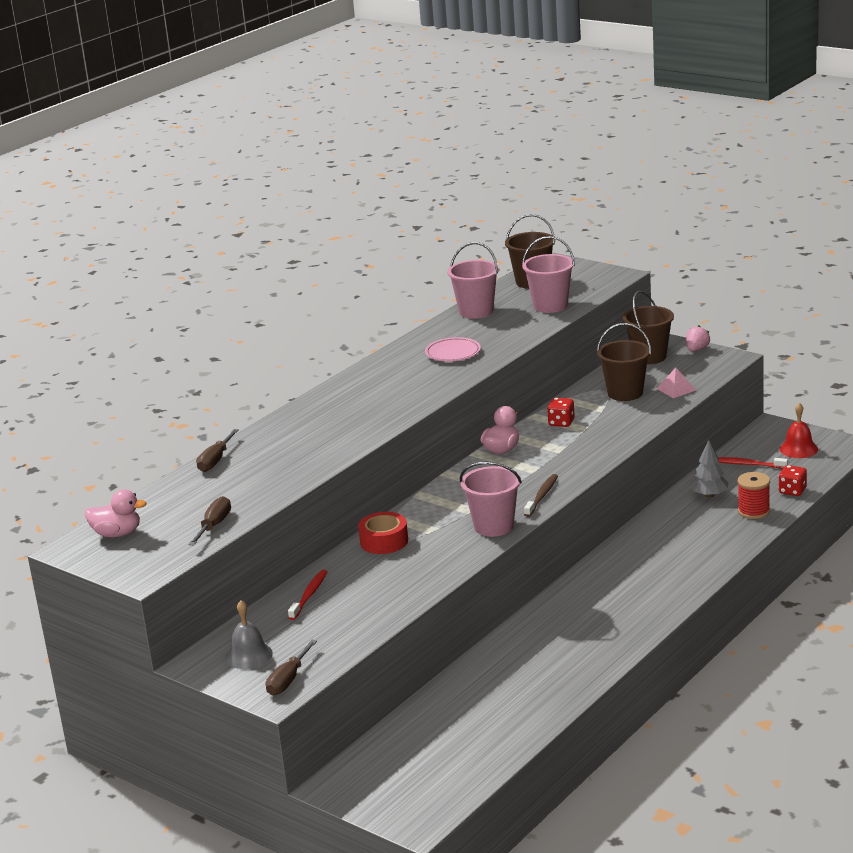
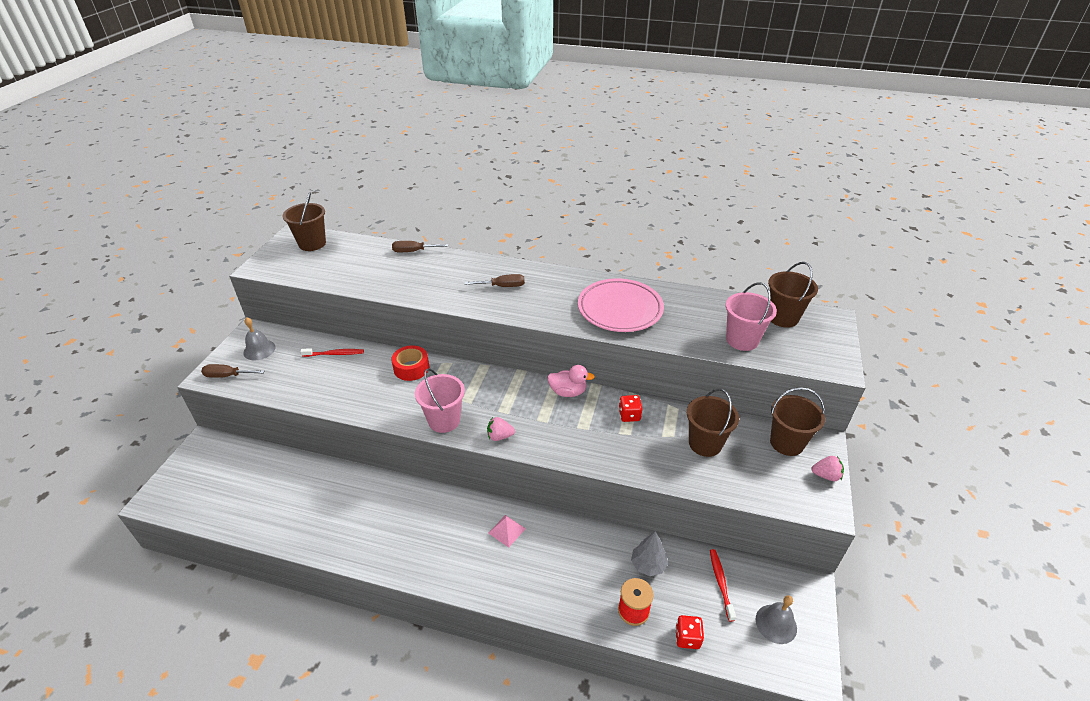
camera: 65 degrees right, 15 degrees up
(117, 534) = (312, 244): pink duck -> brown bucket
(214, 525) = (323, 275): brown screwdriver -> brown screwdriver (503, 286)
(453, 353) = (620, 309): pink plate -> pink plate, size x1.83
(476, 311) = (703, 301): pink bucket -> none
(542, 496) = (500, 436): brown toothbrush -> pink strawberry
(676, 389) = (733, 479): pink pyramid -> pink pyramid (507, 530)
(798, 449) = (776, 623): red bell -> grey bell

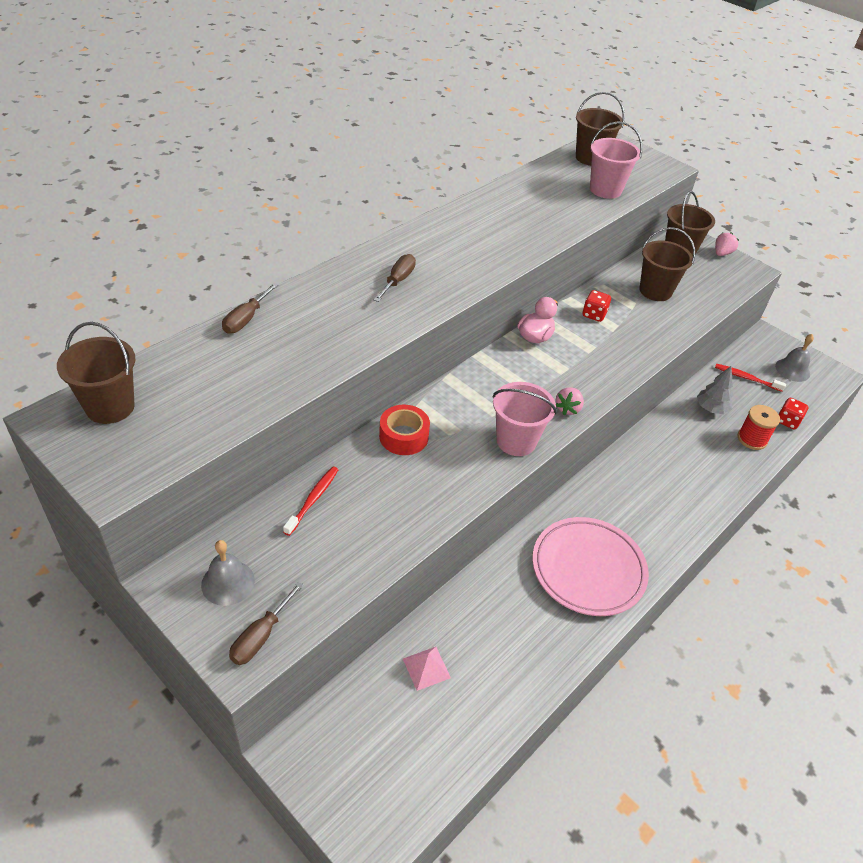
camera: 65 degrees left, 5 degrees up
(507, 530) = (628, 483): pink pyramid -> pink pyramid (426, 668)
(620, 309) = (508, 228): pink plate -> pink plate (588, 569)

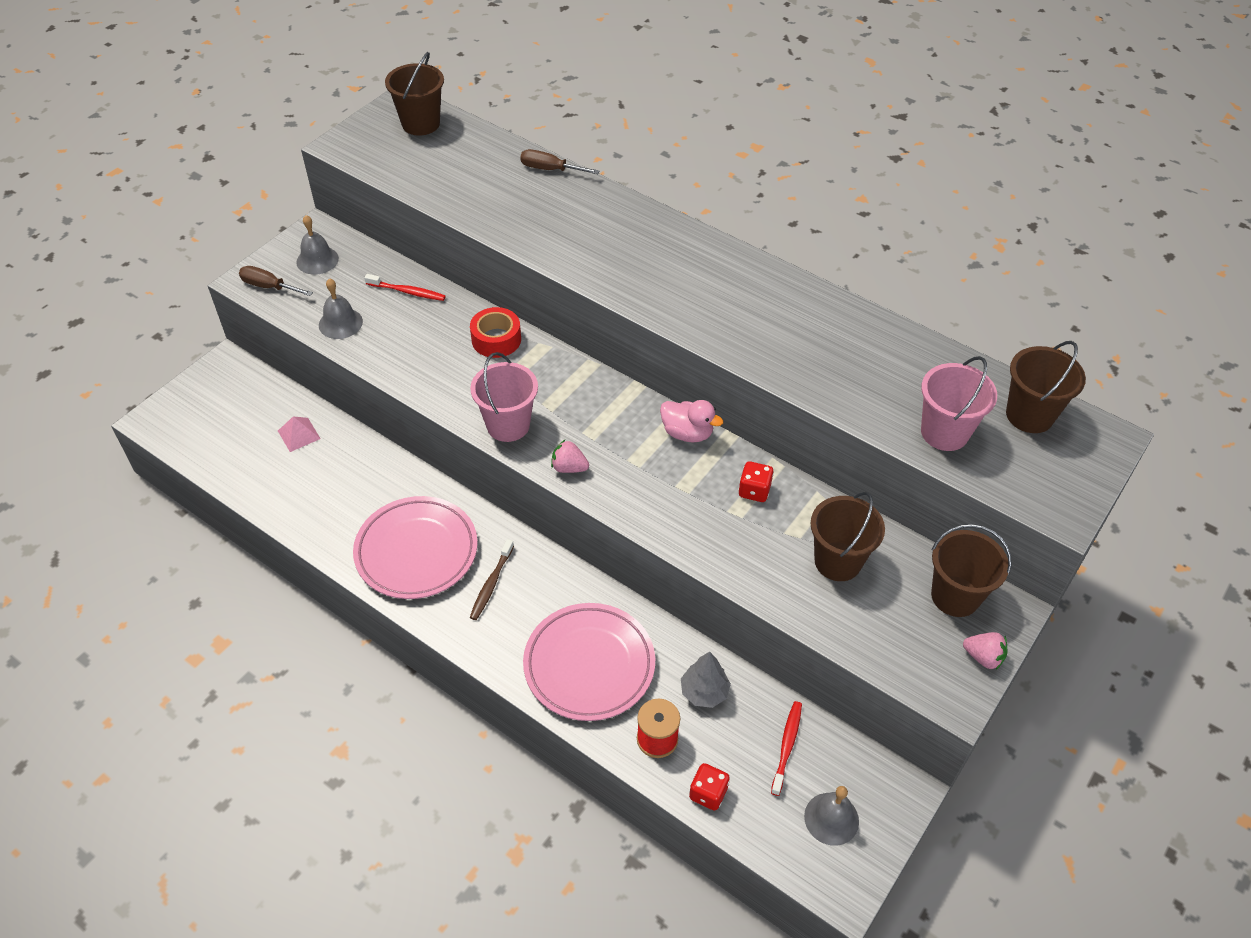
camera: 85 degrees right, 5 degrees up
(347, 563) = (340, 323): none -> grey bell
(398, 280) = (647, 257): brown screwdriver -> none
(623, 518) = (491, 584): none -> brown toothbrush
(696, 466) = (589, 665): none -> pink plate

